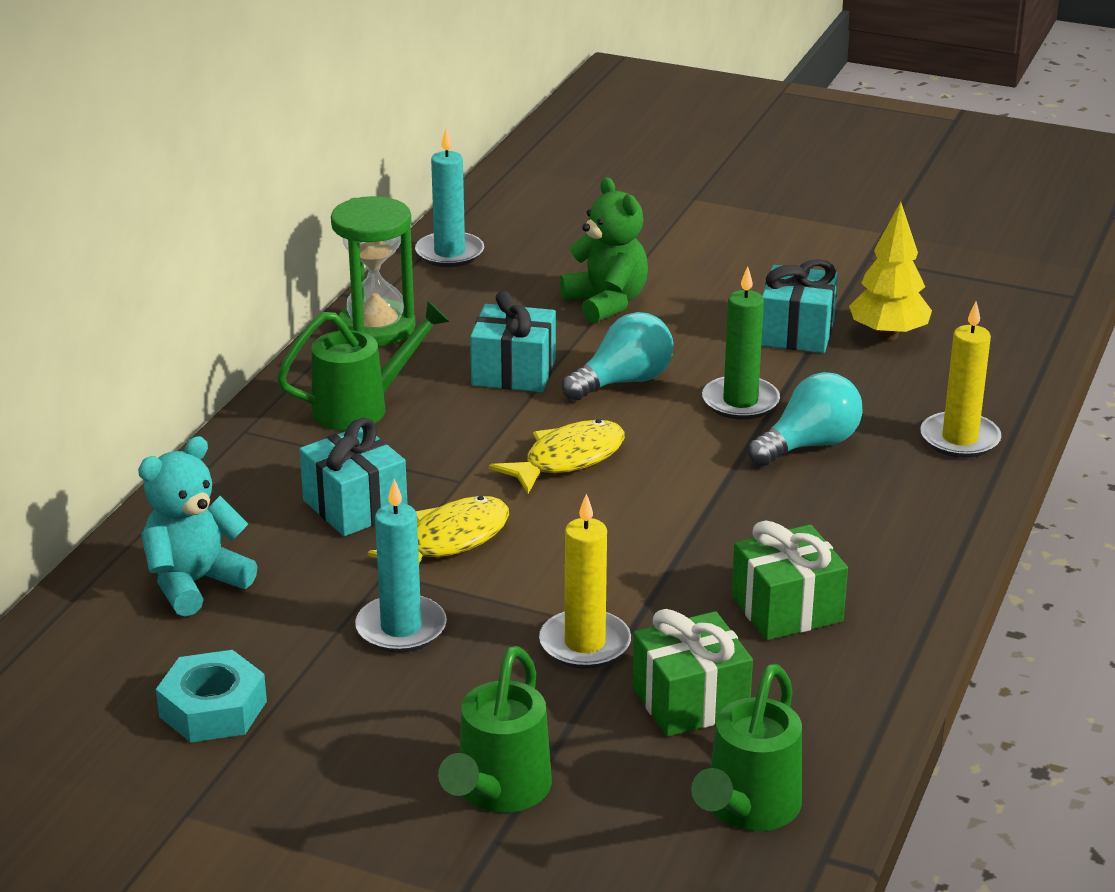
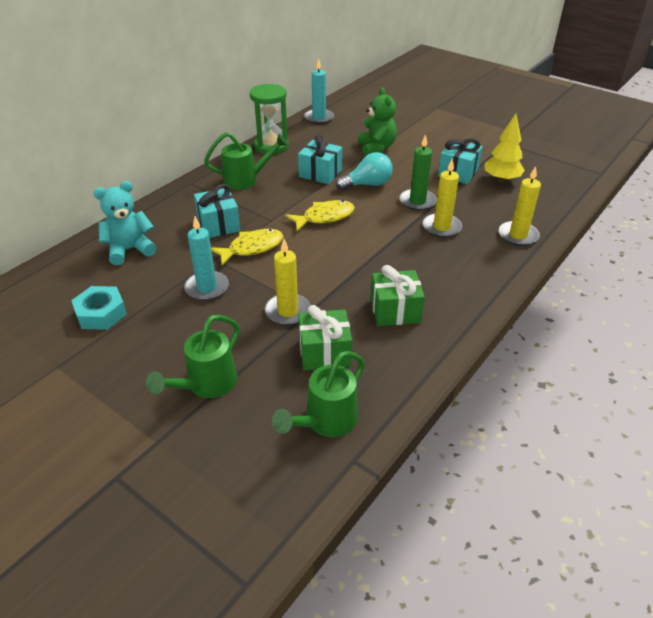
camera: 15 degrees right, 10 degrees up
(809, 445) = (441, 227): turquoise light bulb -> yellow candle

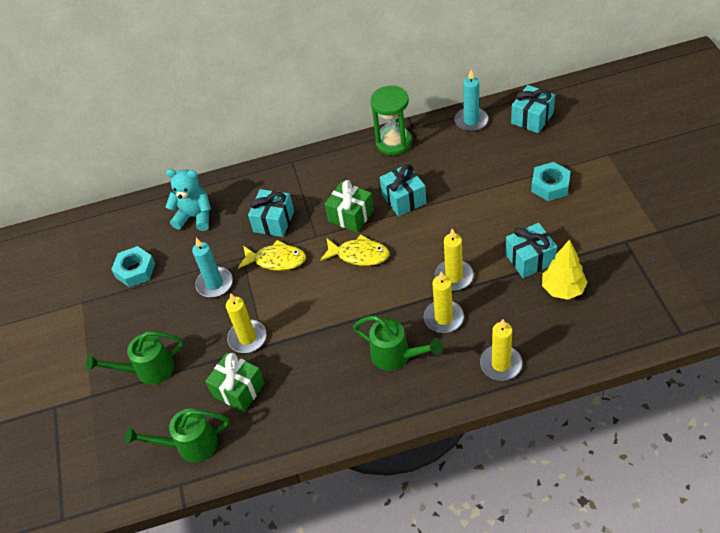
camera: 45 degrees right, 10 degrees up
(246, 180) = (336, 178): green watering can -> green watering can (396, 356)
(362, 105) = (532, 118): none -> turquoise gift
(367, 184) = (431, 233): turquoise light bulb -> none
(376, 148) = (485, 188): green teddy bear -> none
(395, 310) = (320, 382): green gift -> green gift (351, 216)
(417, 201) = (454, 276): green candle -> yellow candle
(420, 133) = (550, 185): none -> turquoise nut

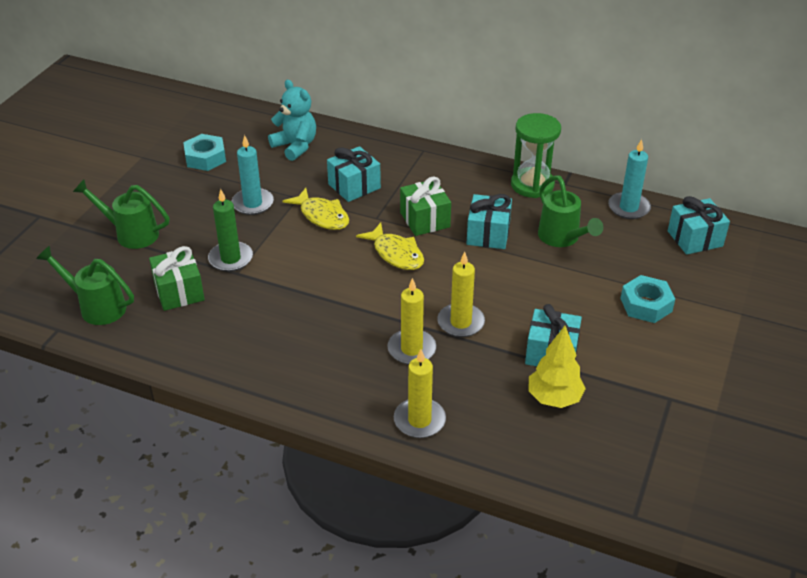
camera: 30 degrees right, 10 degrees down
(247, 338) = (230, 259): yellow candle -> green candle
(396, 356) = (334, 352): green watering can -> green watering can (562, 238)

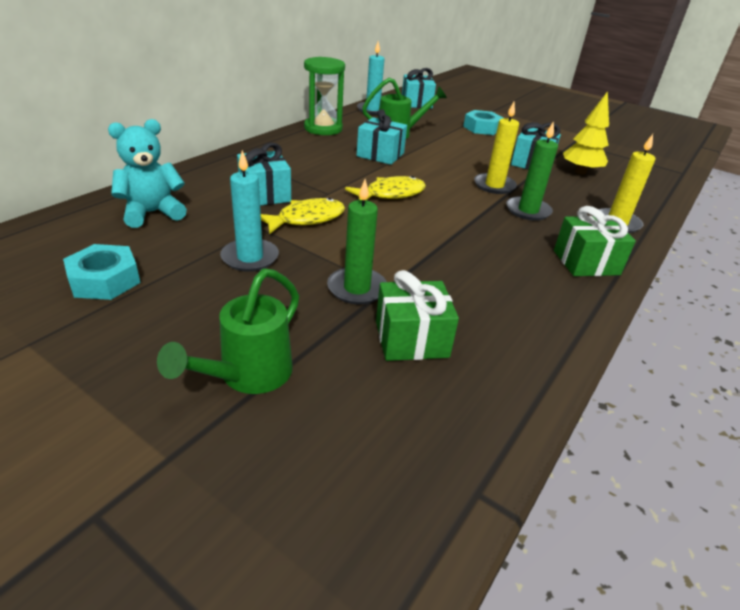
camera: 80 degrees left, 5 degrees down
(97, 307) = (426, 432): green watering can -> none
(411, 349) = (528, 211): yellow candle -> green candle
(425, 220) = (345, 173): green gift -> green gift (586, 262)

